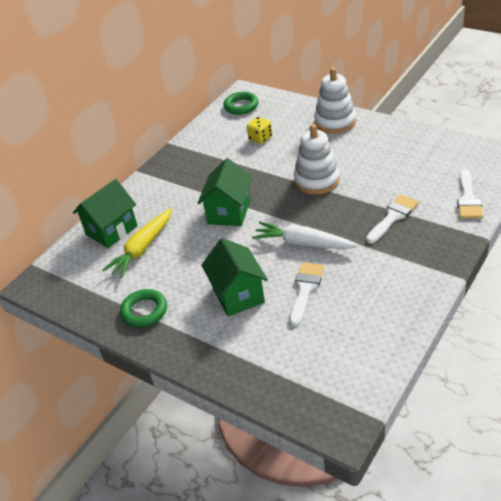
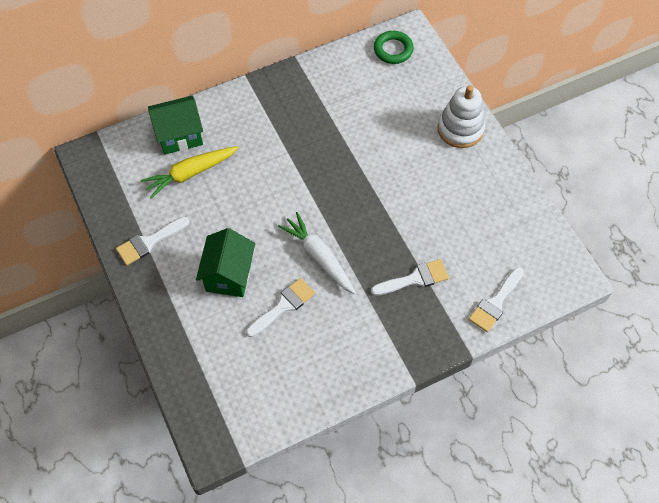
camera: 25 degrees right, 20 degrees up
(144, 311) = (149, 242): green ring -> white brush
(229, 212) = (286, 179): green house -> none
(260, 138) = (378, 105): yellow dice -> none
(316, 180) = (386, 192): white stacking toy -> none

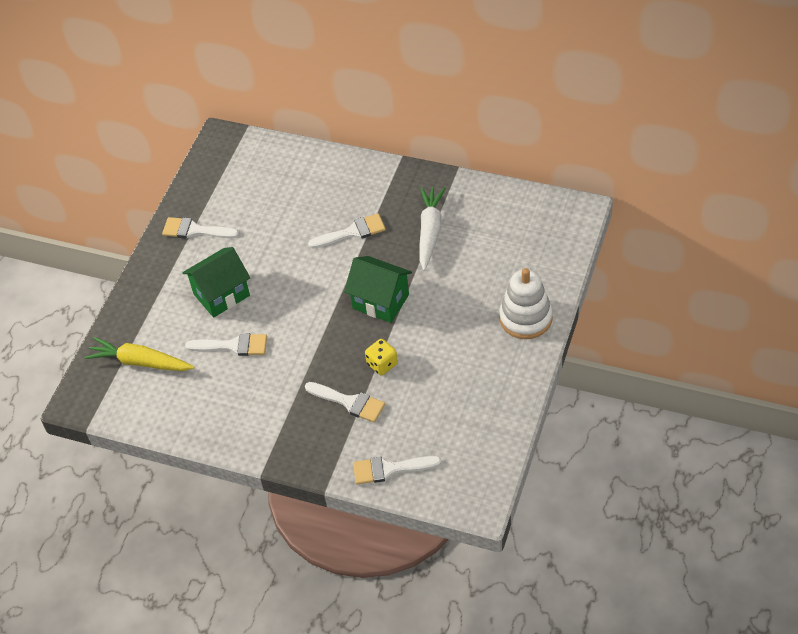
camera: 50 degrees right, 10 degrees down
(179, 135) = (301, 168): green house -> green house (380, 301)
(190, 173) = (278, 202): yellow carrot -> yellow carrot (140, 362)
(273, 155) = (352, 232): none -> white brush
(319, 257) = (298, 331): white carrot -> white carrot (430, 231)
(393, 50) = (546, 216): green ring -> none
(405, 234) = (382, 364): none -> yellow dice

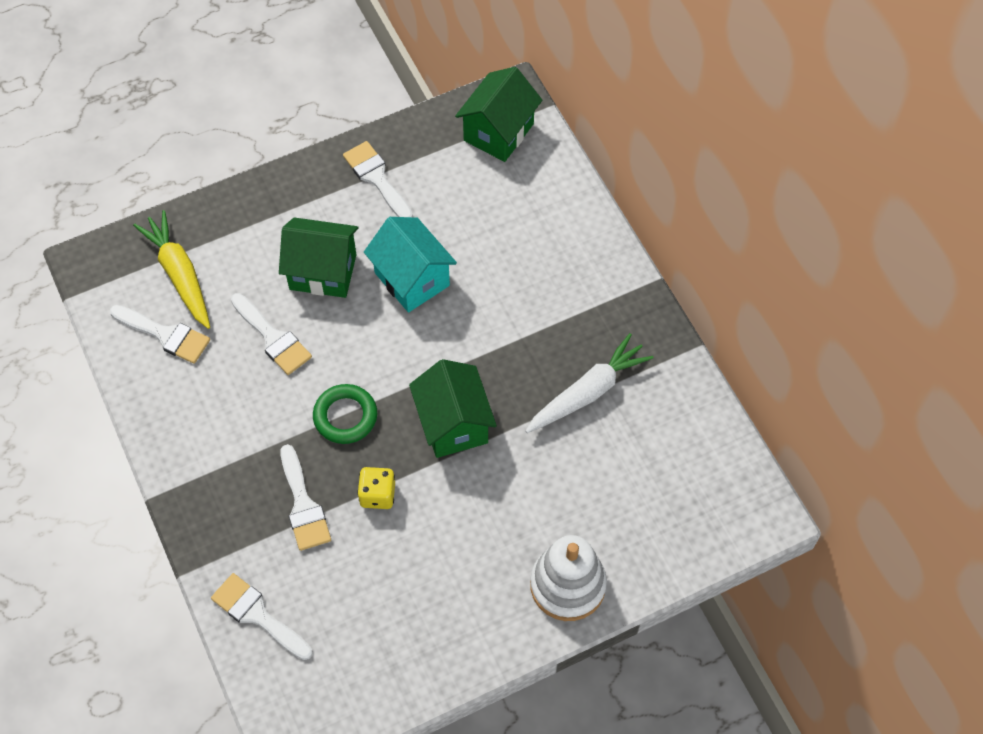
camera: 40 degrees right, 10 degrees up
(235, 159) = (498, 132): none -> green house
(275, 258) = (412, 279): none -> turquoise house
(320, 346) = (345, 416): none -> green ring
(352, 232) = (514, 320): white brush -> white brush (165, 335)

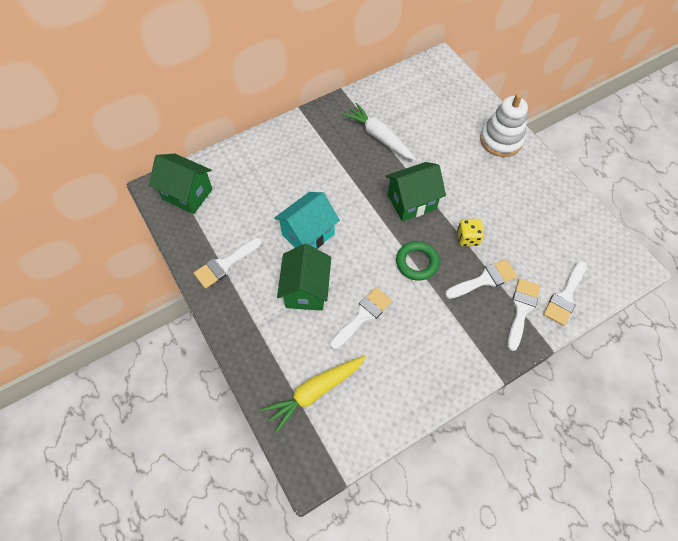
camera: 95 degrees left, 0 degrees up
(165, 335) = (369, 393): white brush -> white brush (521, 309)

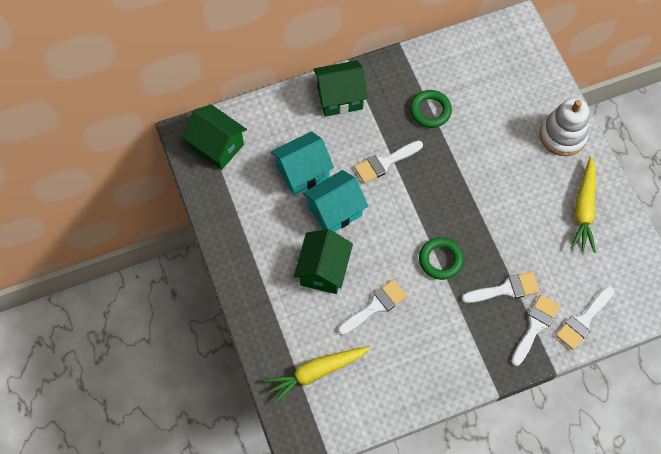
camera: 10 degrees right, 5 degrees up
(225, 264) = (247, 230): white brush -> white brush (384, 162)
(272, 205) = (302, 172): none -> turquoise house
(379, 137) = (430, 111): white carrot -> green ring
(412, 202) = (449, 192): green house -> green house (340, 98)
(468, 238) = (499, 242): yellow dice -> none
(537, 198) = (583, 209): none -> yellow carrot

